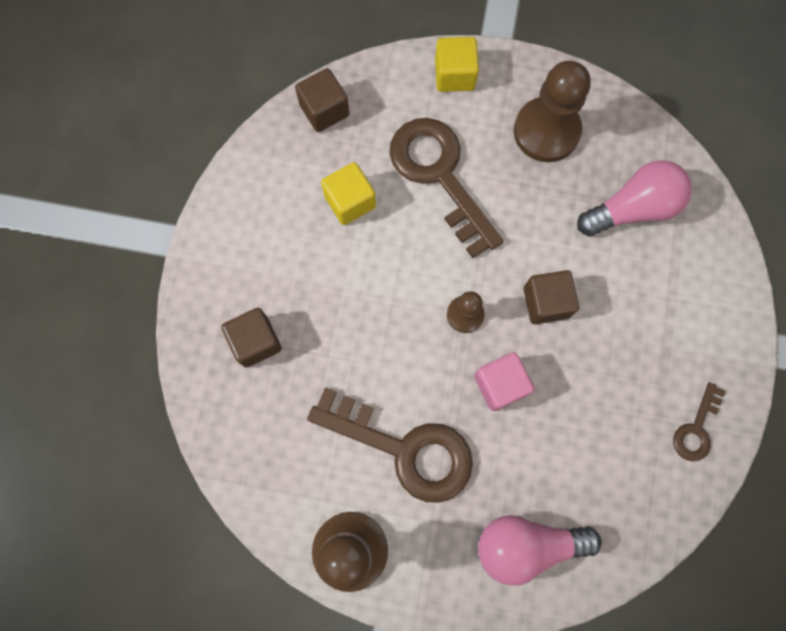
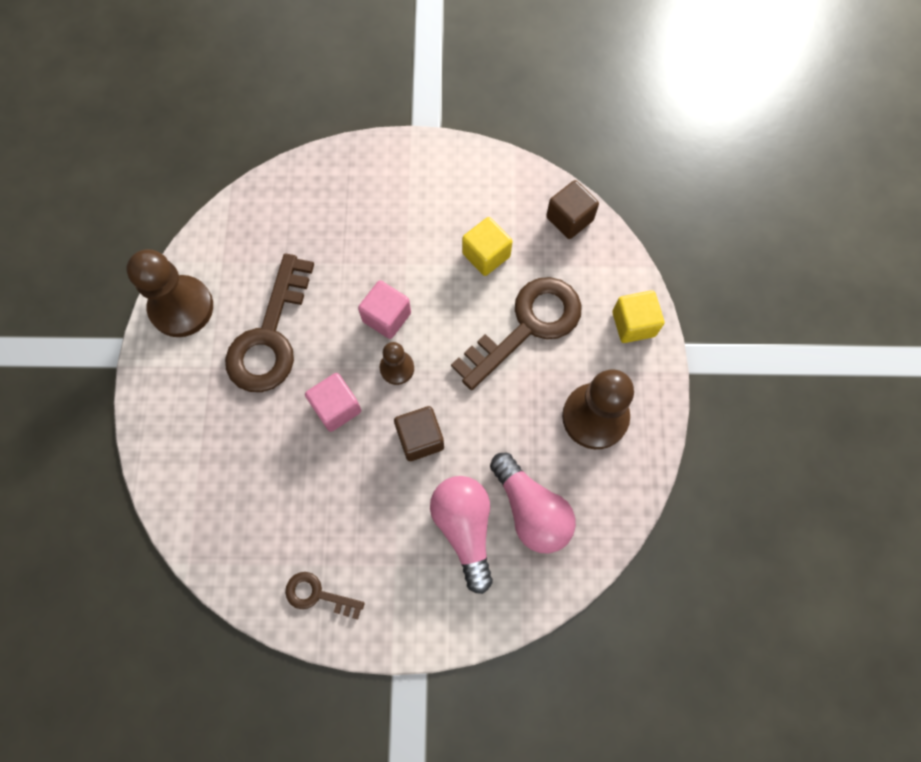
camera: 80 degrees right, 5 degrees down
(256, 341) = (347, 205): brown cube -> none
(404, 317) = (386, 317): none -> pink cube
(526, 545) = (196, 450): pink light bulb -> pink light bulb (464, 528)

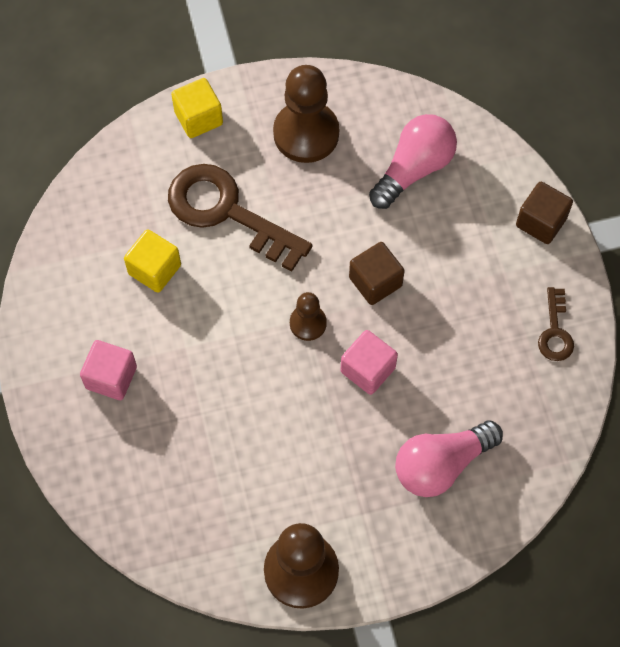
camera: 105 degrees left, 5 degrees down
(270, 335) = (308, 462): brown key -> none
(386, 317) = (253, 349): pink cube -> pink cube (111, 377)
(464, 528) = (450, 221): pink light bulb -> pink light bulb (441, 465)
(569, 219) = (91, 198): brown cube -> brown cube (541, 222)

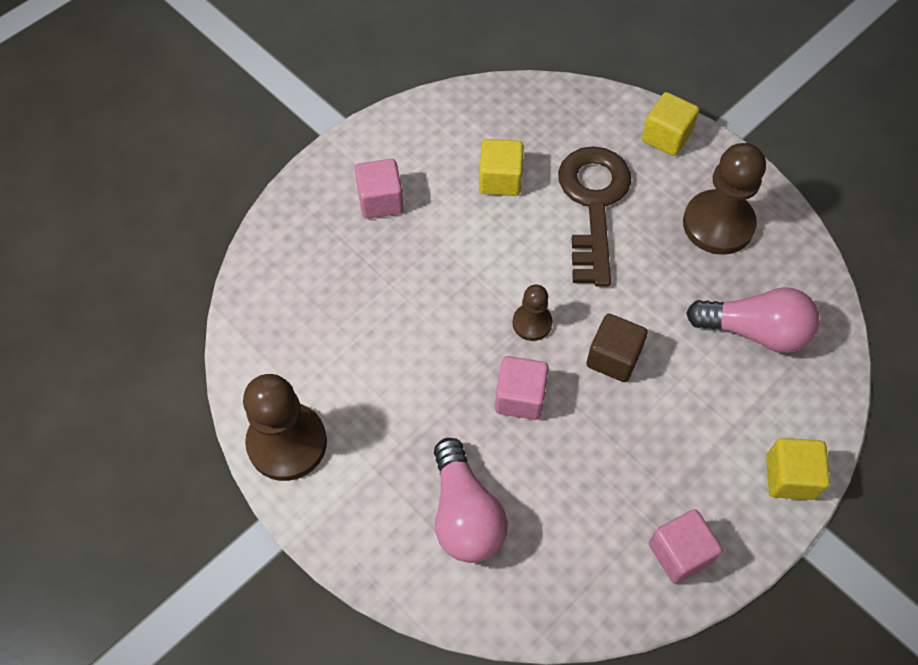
camera: 60 degrees right, 5 degrees down
(441, 465) = (465, 514): pink light bulb -> pink light bulb turned 135 degrees counterclockwise
(541, 222) = (790, 477): brown cube -> yellow cube
(555, 331) = (679, 553): brown key -> pink cube

